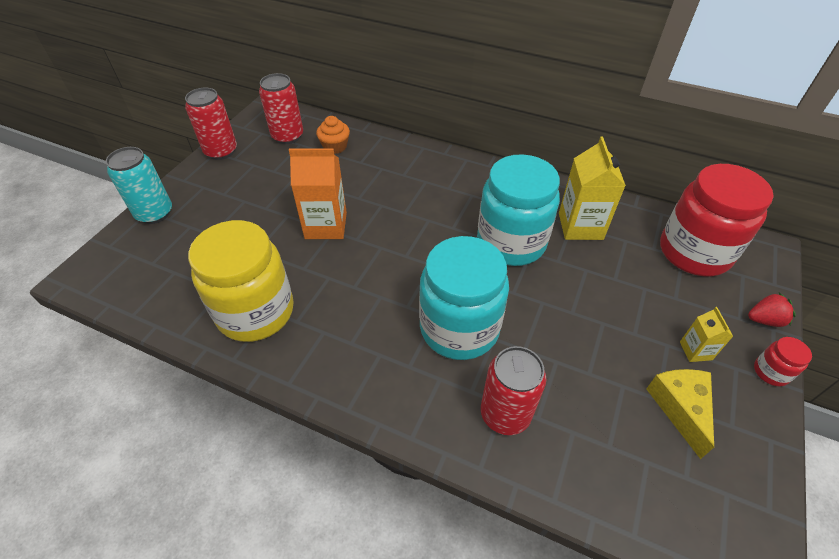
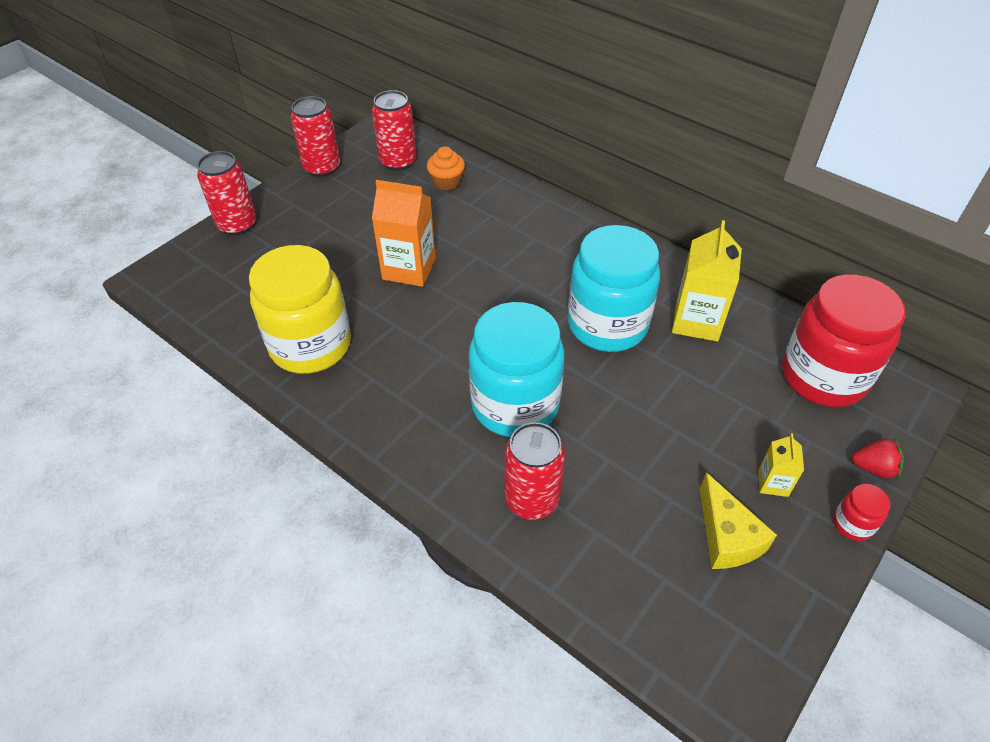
camera: 15 degrees right, 0 degrees up
(154, 213) = (237, 224): turquoise can -> red can
(680, 408) = (726, 537): yellow cheese -> yellow cheese turned 150 degrees clockwise

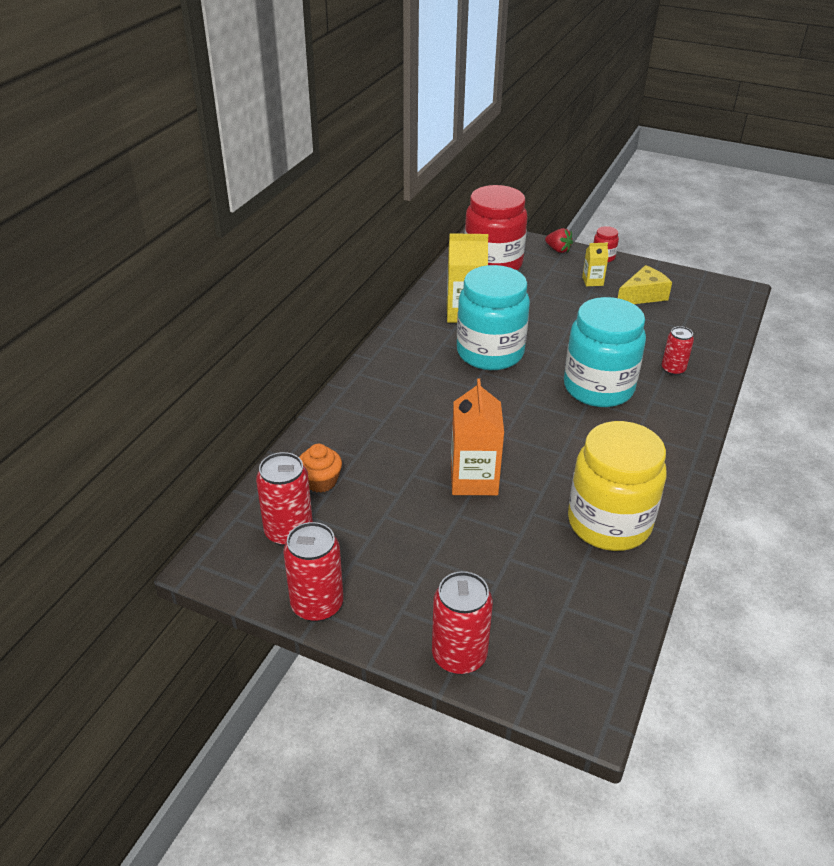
camera: 105 degrees left, 10 degrees down
(531, 499) = (673, 369): red can -> red can, size x0.62
(873, 468) = (558, 250): red strawberry -> red strawberry turned 135 degrees clockwise

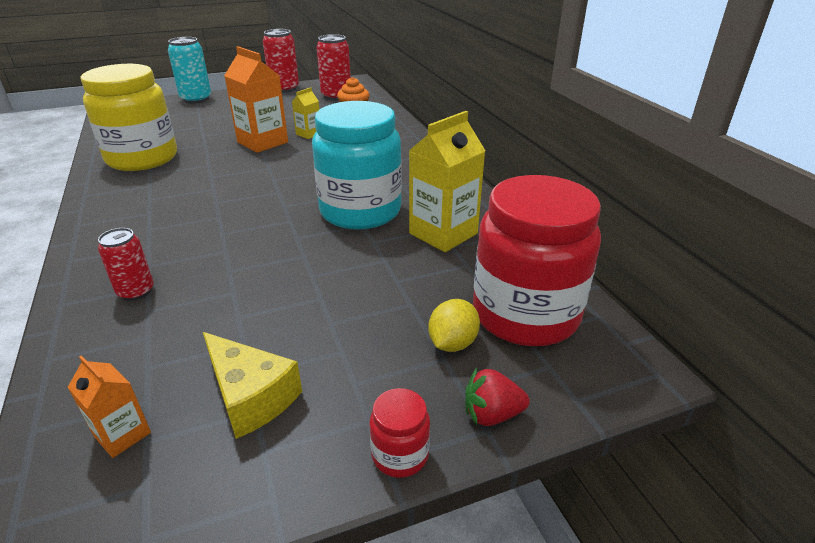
camera: 135 degrees right, 5 degrees down
(459, 656) = (196, 99): red can -> turquoise can
(540, 271) = (452, 343): none -> yellow lemon
(592, 281) = (358, 375): yellow carton -> yellow carton (308, 134)
(598, 388) = (217, 231): turquoise jar -> none
(643, 296) = (251, 396): yellow cheese -> yellow cheese turned 60 degrees counterclockwise
(701, 308) = (122, 434): none -> orange carton

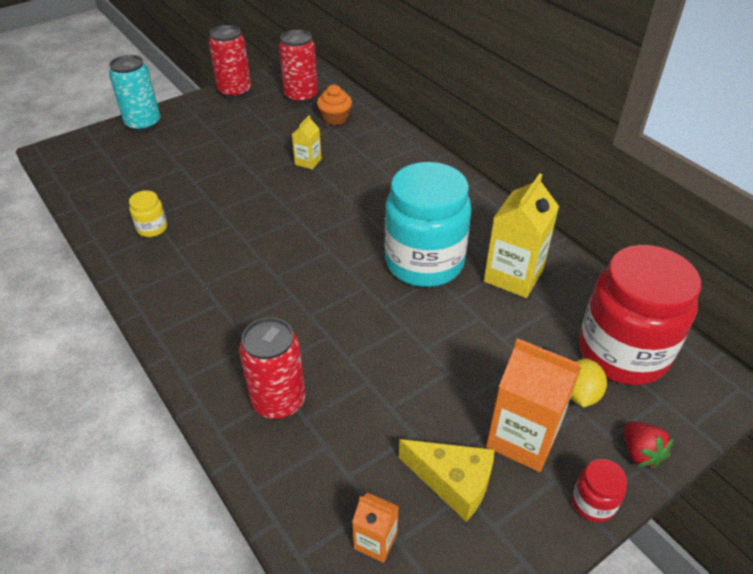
camera: 15 degrees left, 10 degrees up
(136, 291) = (278, 401): red can -> red can, size x1.61
(142, 158) = (152, 228): yellow jar -> yellow jar, size x0.41
(262, 142) = (267, 182): orange carton -> orange carton (522, 438)
(492, 414) = (640, 452): red strawberry -> red strawberry turned 90 degrees counterclockwise

